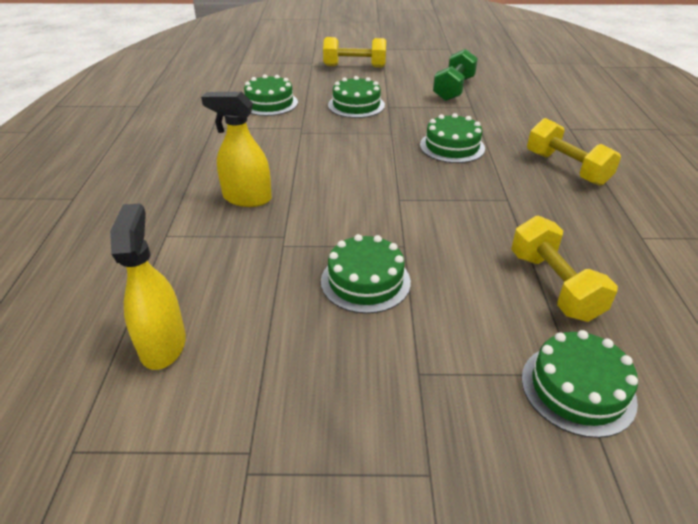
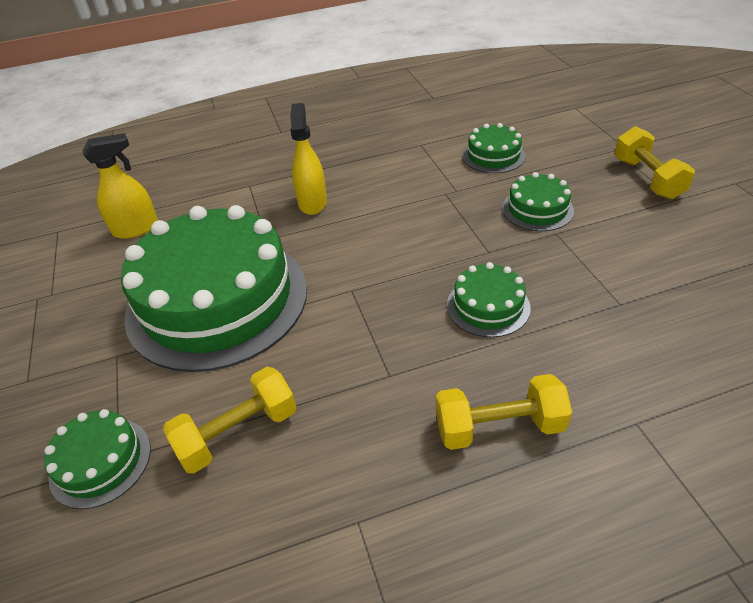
camera: 75 degrees right, 5 degrees up
(365, 281) = (217, 300): green cake -> green cake, size x2.31
(454, 89) = (662, 276): green dumbbell -> none
(566, 168) = (499, 427): yellow dumbbell -> yellow dumbbell turned 45 degrees clockwise

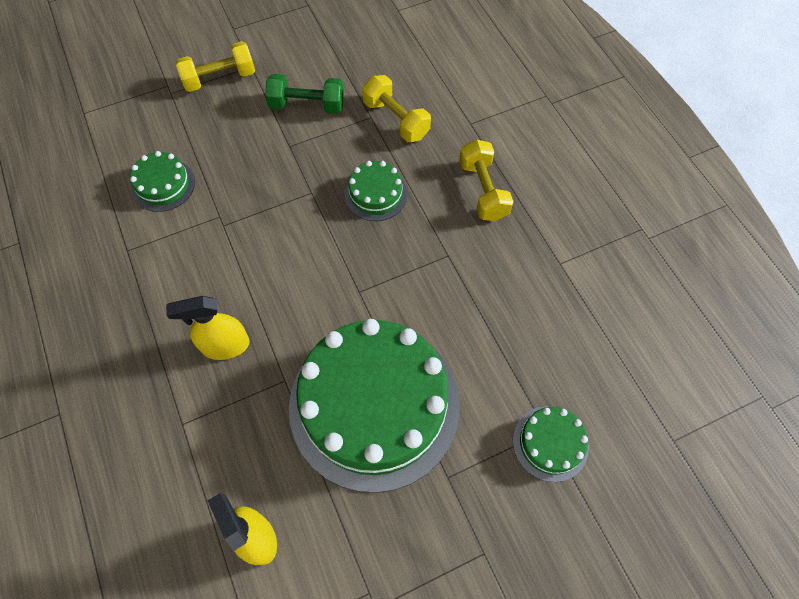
camera: 100 degrees left, 20 degrees up
(238, 433) = (511, 348): yellow dumbbell -> yellow dumbbell (396, 120)
(537, 209) = (256, 156): green cake -> none
(624, 245) = (307, 105): none -> green dumbbell

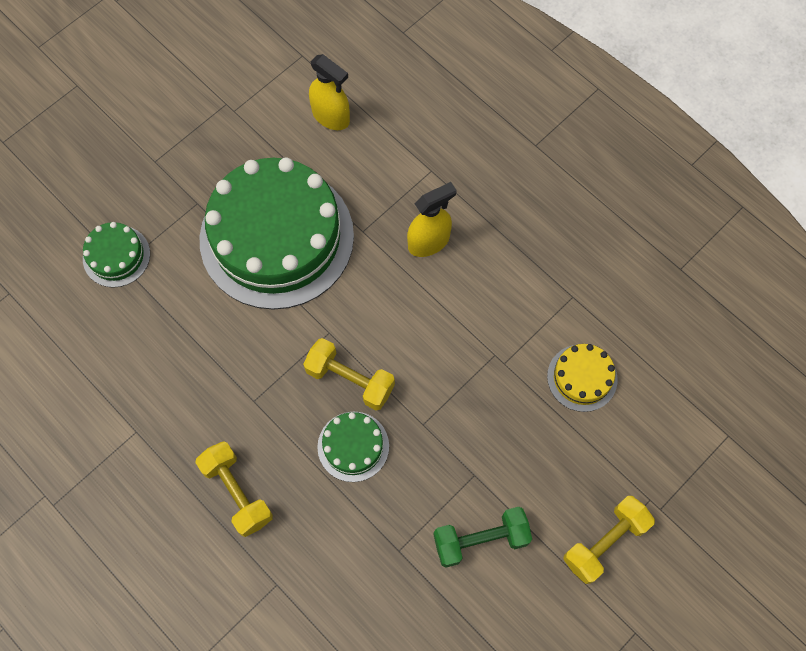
camera: 160 degrees right, 5 degrees up
(163, 185) = (582, 378): green cake -> yellow cake
(396, 120) = (367, 557): yellow dumbbell -> yellow dumbbell (350, 380)

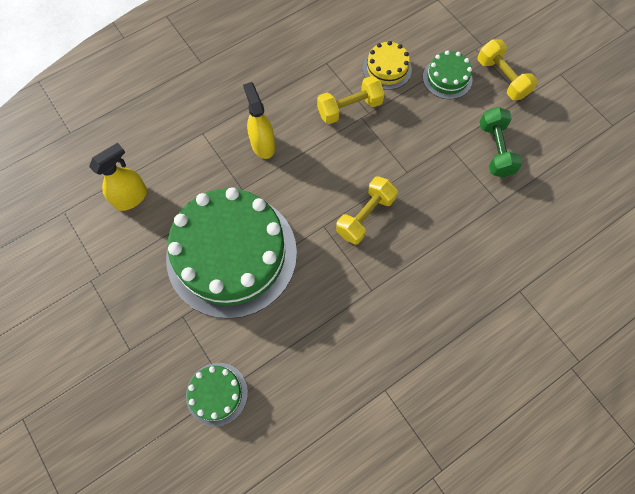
camera: 80 degrees left, 0 degrees up
(237, 492) = (446, 312): yellow dumbbell -> yellow dumbbell (349, 108)
(353, 446) = (418, 222): green cake -> green cake (447, 78)

